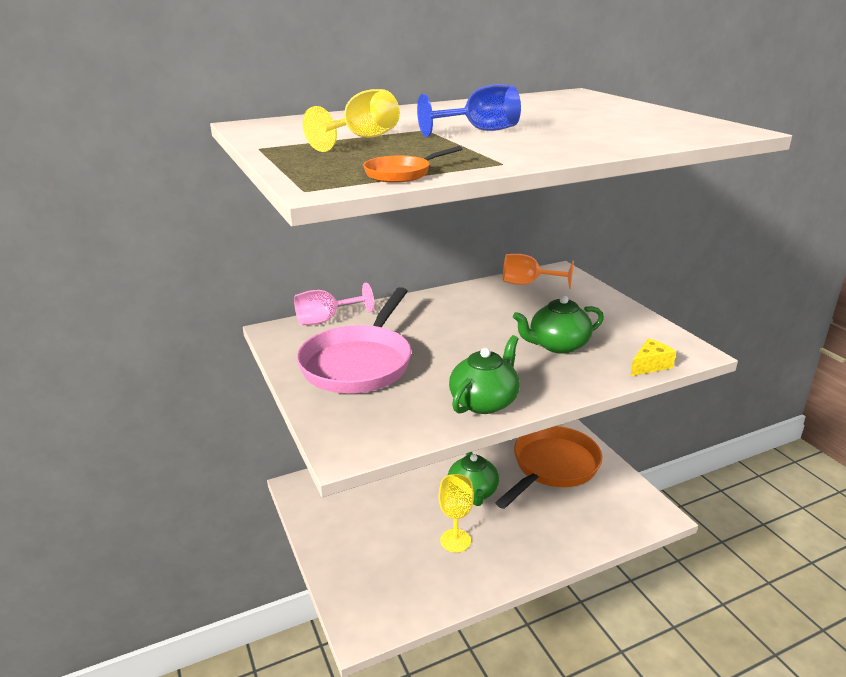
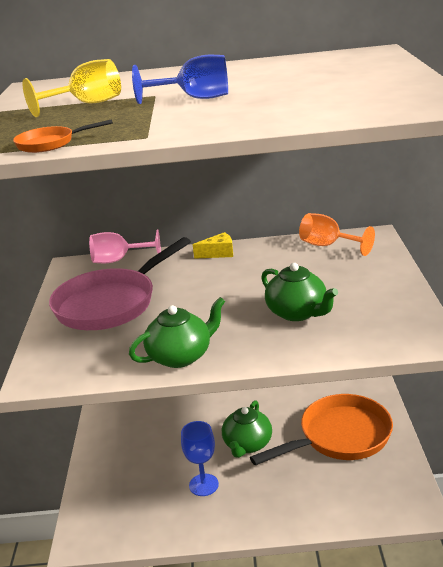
camera: 25 degrees right, 0 degrees up
(455, 540) = (203, 485): yellow goblet -> blue goblet
(558, 345) = (297, 313): green teapot -> green teapot turned 135 degrees counterclockwise
(650, 365) = (370, 347): yellow cheese -> yellow cheese (218, 253)

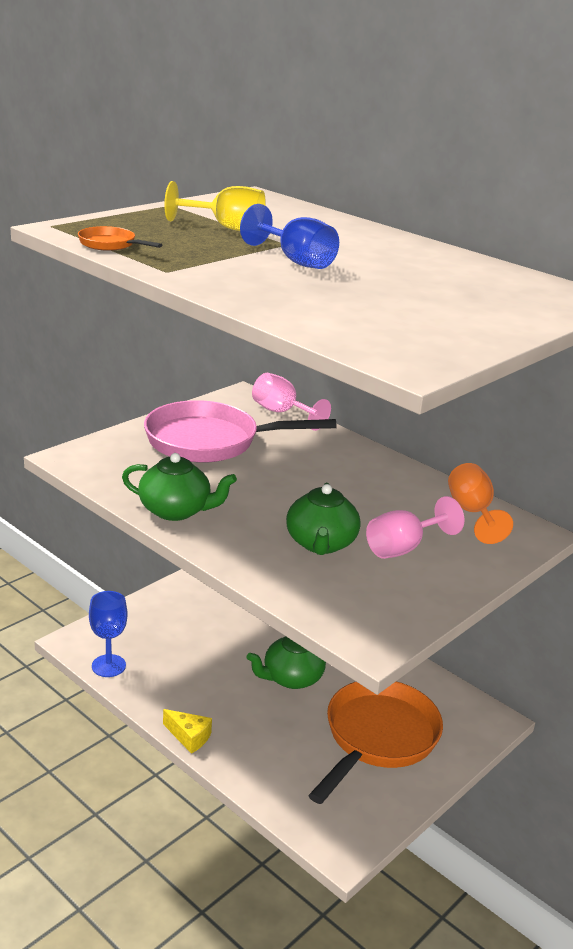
camera: 40 degrees right, 0 degrees up
(203, 485) = (210, 678): blue goblet -> blue goblet (108, 666)
(218, 253) = (366, 457): yellow cheese -> yellow cheese (189, 737)
(338, 285) = (403, 548): none -> pink goblet
(340, 437) = (378, 738): orange pan -> orange pan turned 75 degrees counterclockwise

